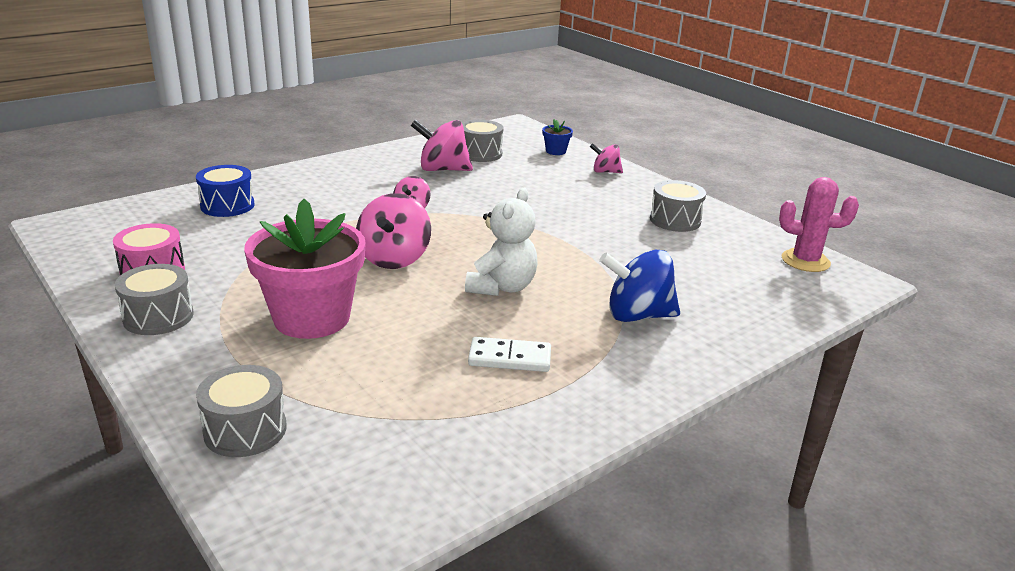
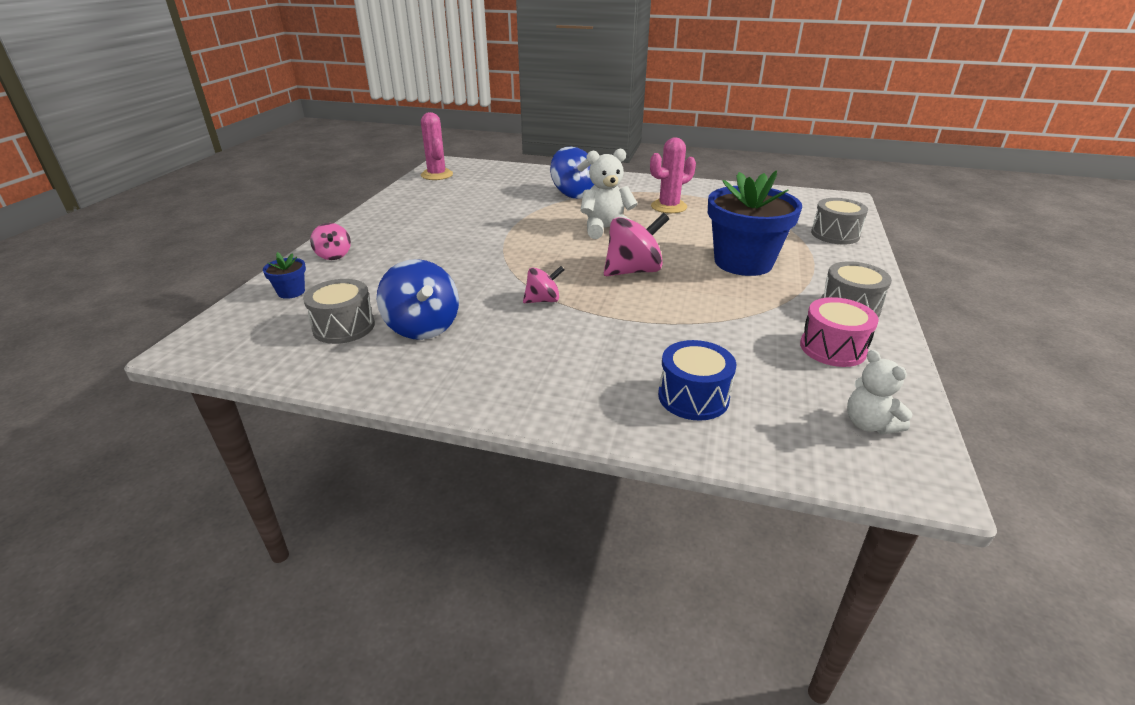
camera: 125 degrees left, 5 degrees up
(100, 236) = (869, 424): none -> white teddy bear
(312, 318) = (743, 262): pink flower pot -> blue flower pot
(442, 169) = (422, 327): pink spinning top -> blue spinning top
(509, 358) = (669, 207): white domino -> pink cactus
(675, 220) = (418, 212): grey drum -> none

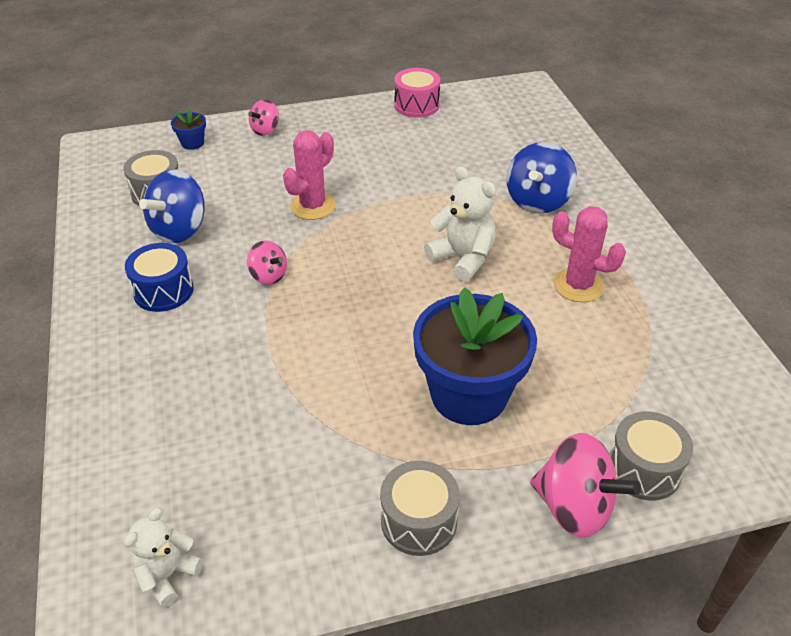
camera: 60 degrees right, 10 degrees up
(437, 175) = (490, 97): pink cactus -> pink cactus (312, 206)
(633, 271) = (375, 313): pink spinning top -> pink spinning top (574, 507)
(693, 397) = (154, 429): blue drum -> blue drum (163, 291)
(832, 348) = (305, 520): pink drum -> pink drum (416, 105)

